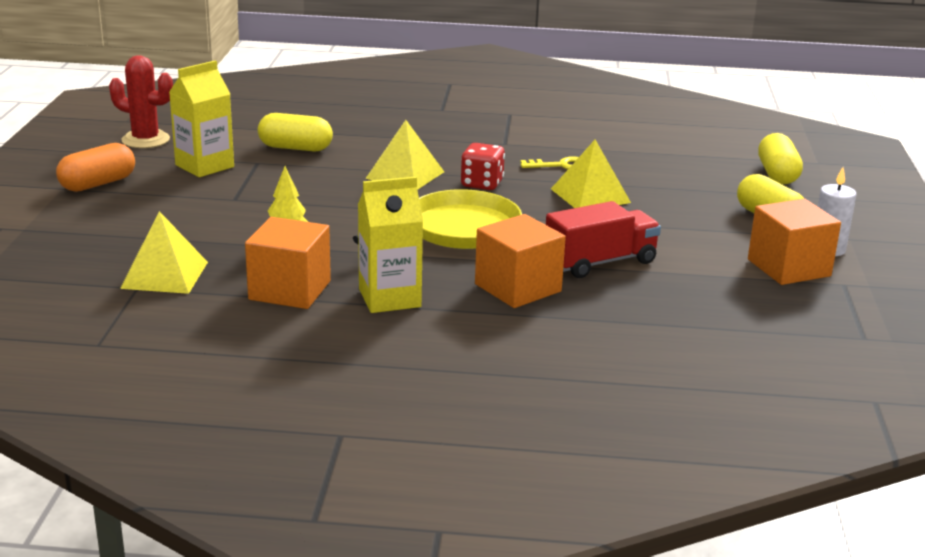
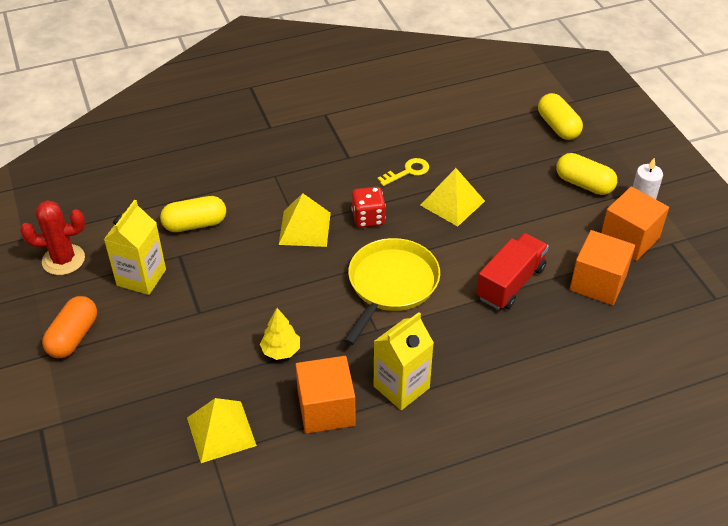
camera: 25 degrees left, 20 degrees up
(518, 288) = (477, 337): orange cube -> orange cube (598, 283)

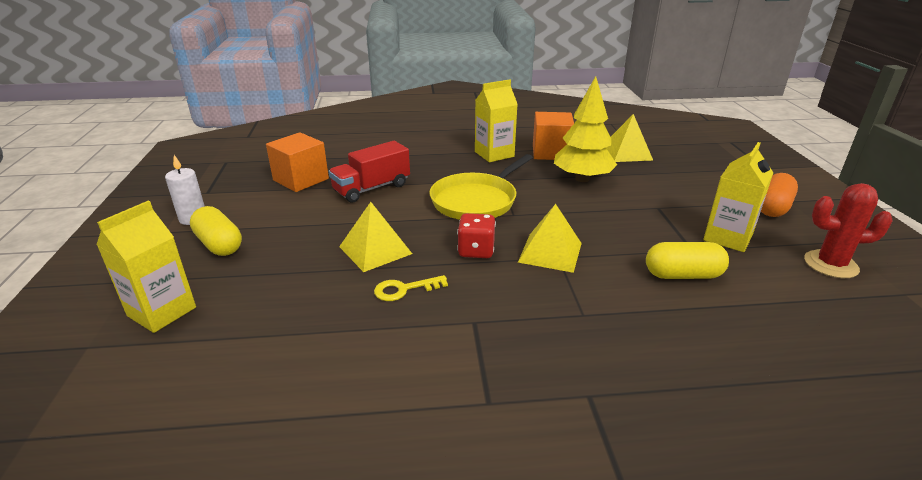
camera: 165 degrees left, 15 degrees down
(281, 351) = (582, 179): yellow tree -> yellow tree, size x1.86
(558, 126) = (162, 311): yellow capsule -> yellow carton
(629, 238) = (237, 199): orange cube -> none

